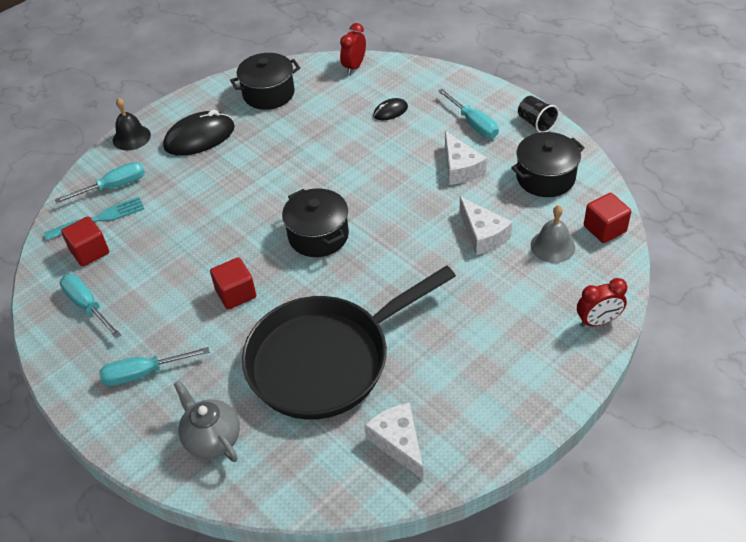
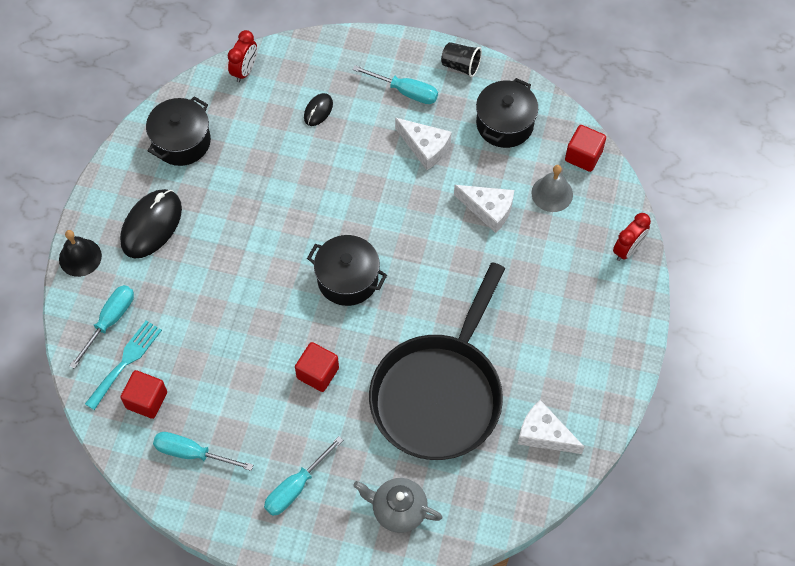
camera: 35 degrees left, 15 degrees up
(354, 66) = (245, 70): red clock -> red clock turned 150 degrees counterclockwise

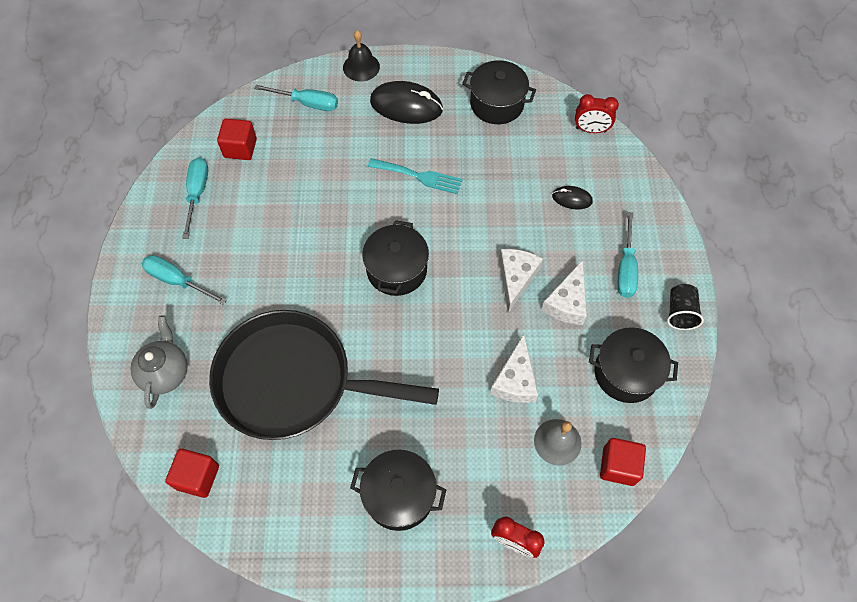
camera: 75 degrees right, 0 degrees up
(126, 361) = (273, 124): turquoise fork -> turquoise fork (419, 176)
(317, 373) = (293, 269): red cube -> red cube (198, 477)
(544, 434) = (268, 495): white cheese -> white cheese (516, 278)
(569, 327) = (399, 495): none -> black pot

